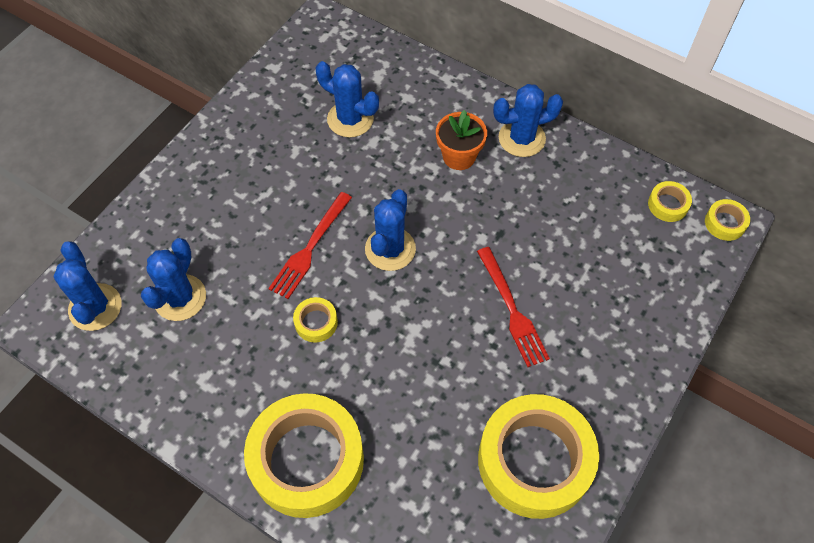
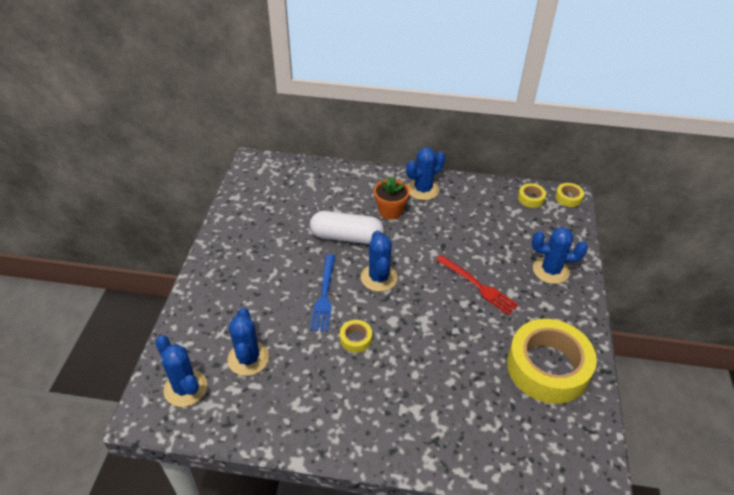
camera: 25 degrees left, 15 degrees down
(307, 460) = (401, 427): yellow tape -> none
(309, 249) = (324, 296): red fork -> blue fork
(350, 119) = (306, 212): blue cactus -> blue cactus (550, 270)
(381, 175) = (346, 237): none -> white capsule

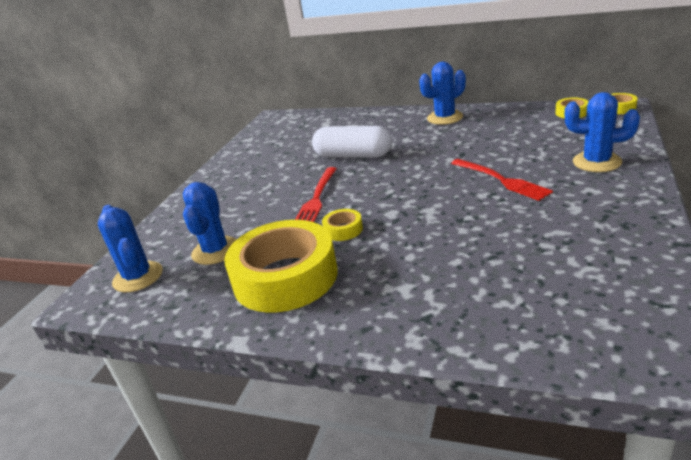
camera: 15 degrees right, 15 degrees down
(324, 296) = (316, 199): blue fork -> red fork
(379, 278) = (382, 181): blue cactus -> none
(390, 211) = (405, 135): orange flower pot -> none
(547, 367) = (593, 243): yellow tape -> yellow tape (285, 277)

